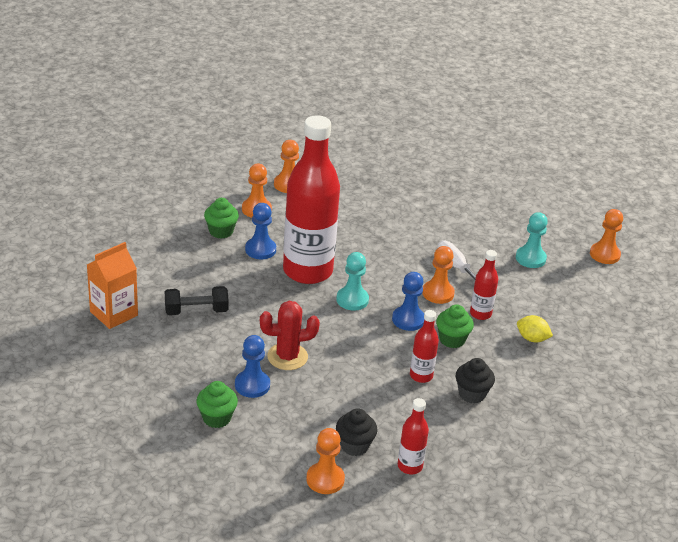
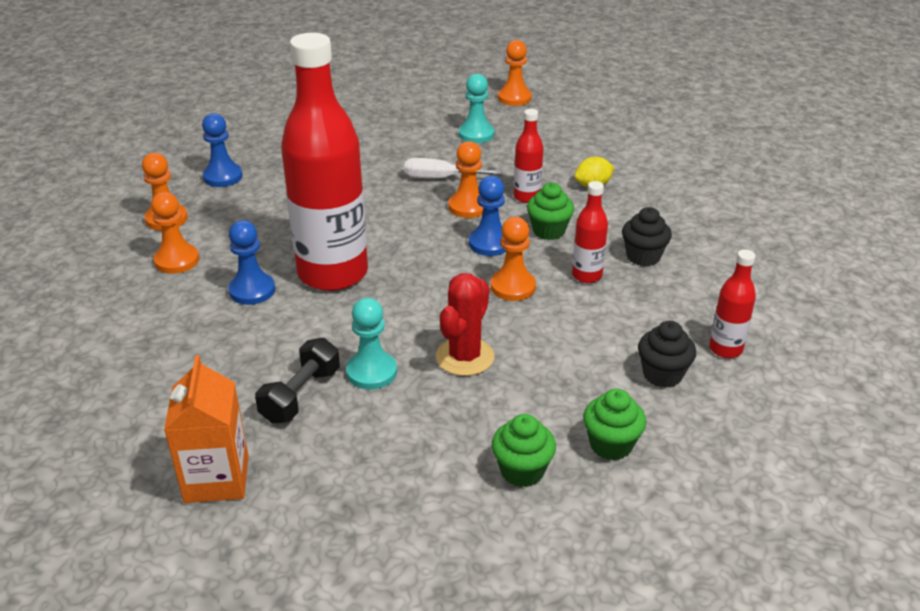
camera: 50 degrees left, 0 degrees up
(221, 231) = (179, 306): green cupcake -> green cupcake (611, 445)
(252, 385) = (488, 410): blue pawn -> blue pawn (223, 177)
(325, 479) = (704, 425): orange pawn -> orange pawn (513, 287)
(352, 300) = (417, 265): turquoise pawn -> turquoise pawn (371, 372)

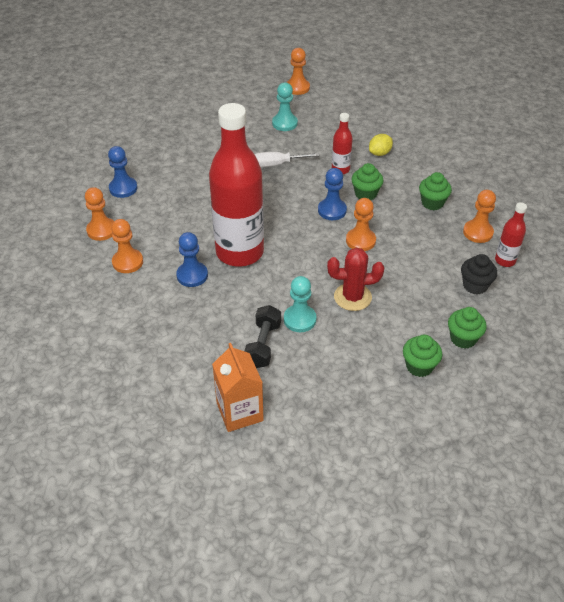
camera: 15 degrees left, 10 degrees up
(465, 357) = (352, 297): red cactus -> red cactus turned 75 degrees clockwise
(468, 207) = (305, 184): orange pawn -> orange pawn (478, 232)
(586, 276) = (403, 224): red bottle -> none
(643, 256) = (432, 203): black cupcake -> green cupcake

